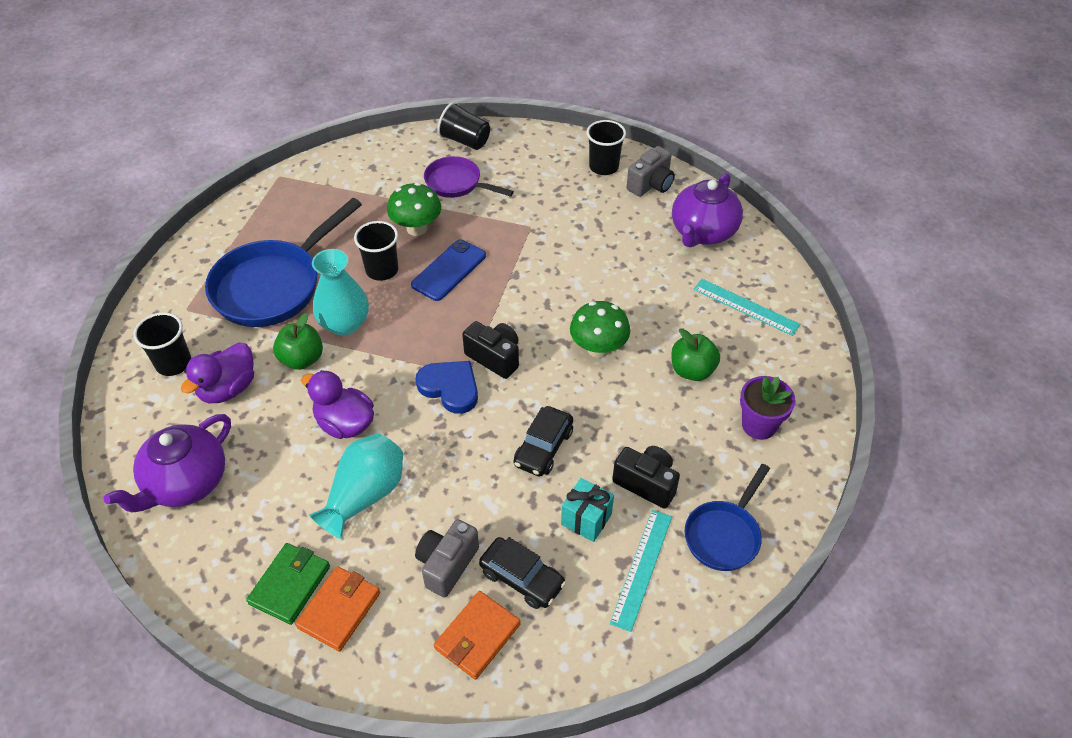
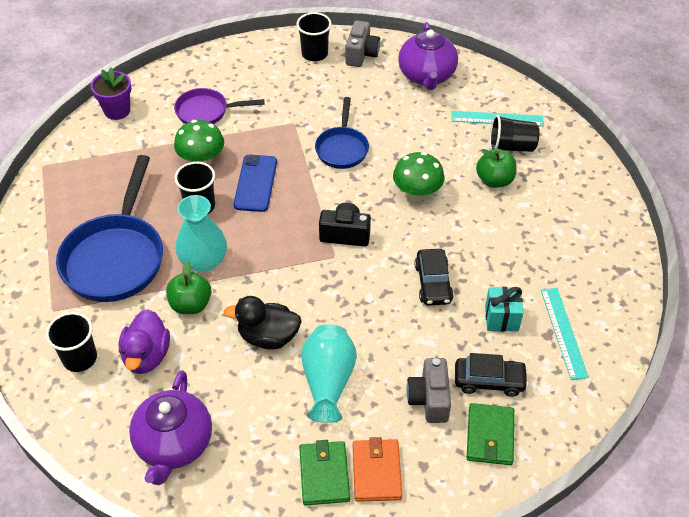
camera: 30 degrees left, 0 degrees up
(345, 423) = (268, 337): purple duck -> black duck
(450, 388) = (329, 272): blue heart -> none
(465, 141) = (185, 74): black cup -> black cup (511, 147)
(477, 636) = (490, 436): orange wallet -> green wallet
(646, 483) = (523, 273): black camera -> none
(724, 535) = (599, 283): blue pan -> blue pan (342, 148)
(759, 425) = (567, 198): purple flower pot -> purple flower pot (117, 111)

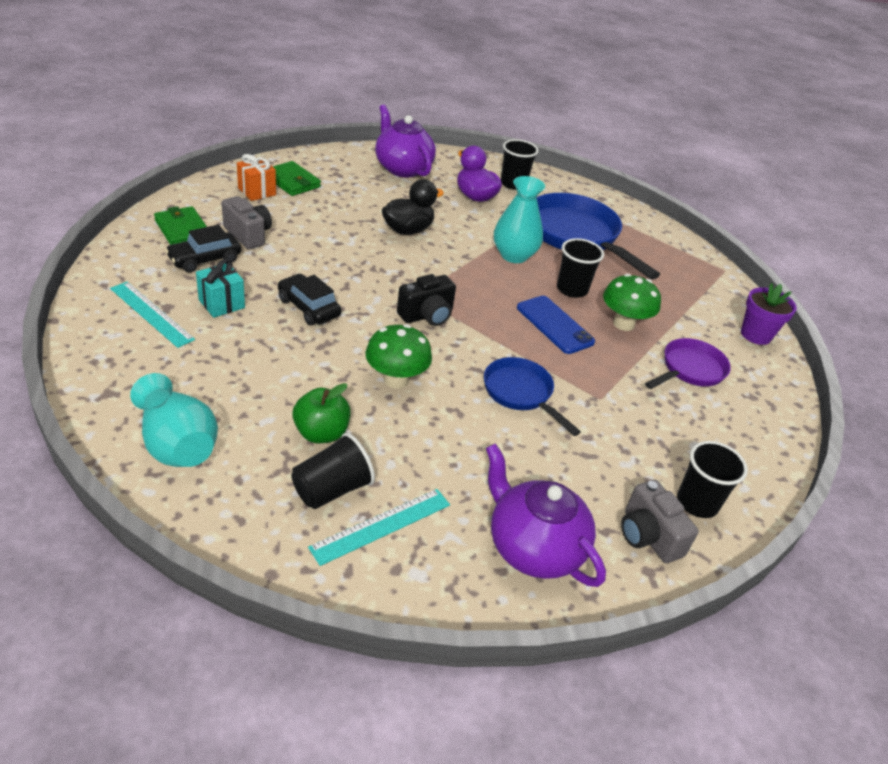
camera: 135 degrees right, 10 degrees down
(191, 304) = (486, 229): green apple -> none
(328, 381) = (336, 221): turquoise vase -> turquoise vase (177, 444)
(376, 472) = (257, 191): orange wallet -> orange gift

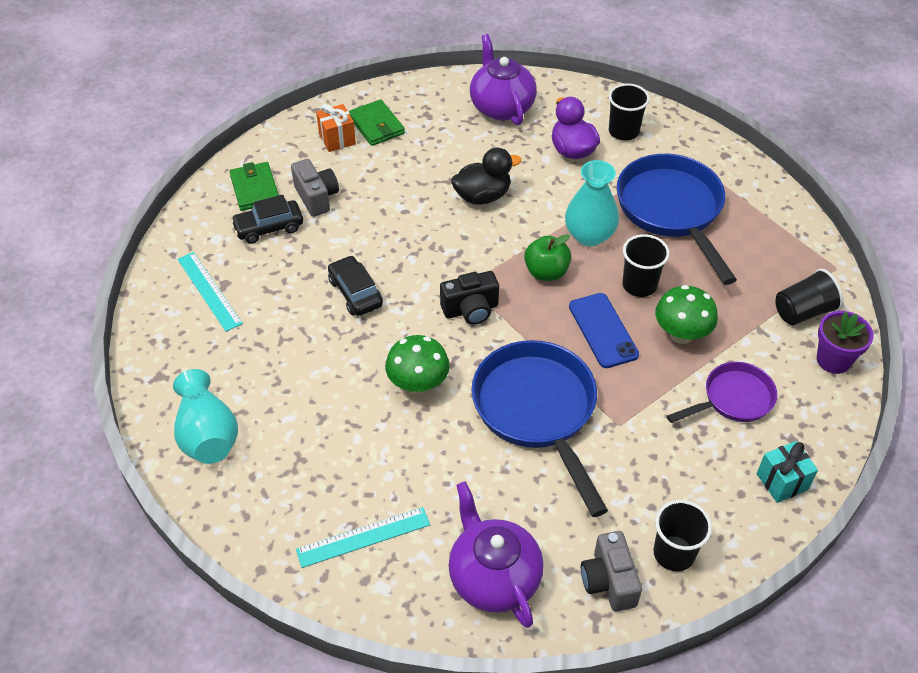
camera: 20 degrees right, 10 degrees up
(221, 304) = (274, 283): turquoise gift -> turquoise gift (782, 482)
(321, 433) = (334, 437): green apple -> green apple (546, 272)
(332, 489) = (329, 496): black cup -> black cup (803, 312)
(521, 393) = (537, 411): blue pan -> blue pan, size x1.76

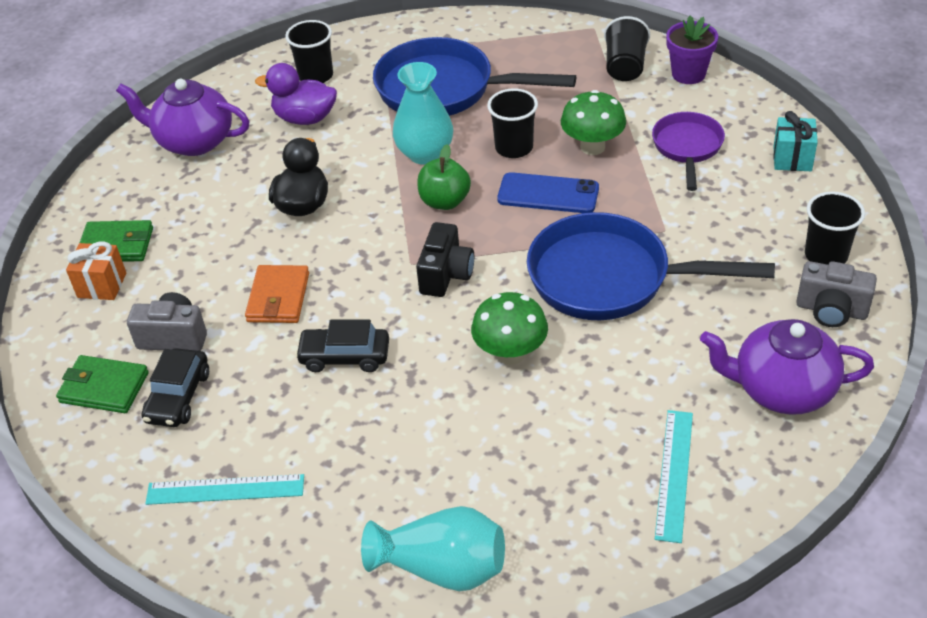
camera: 55 degrees left, 5 degrees down
(385, 230) = (278, 297): none -> orange wallet

